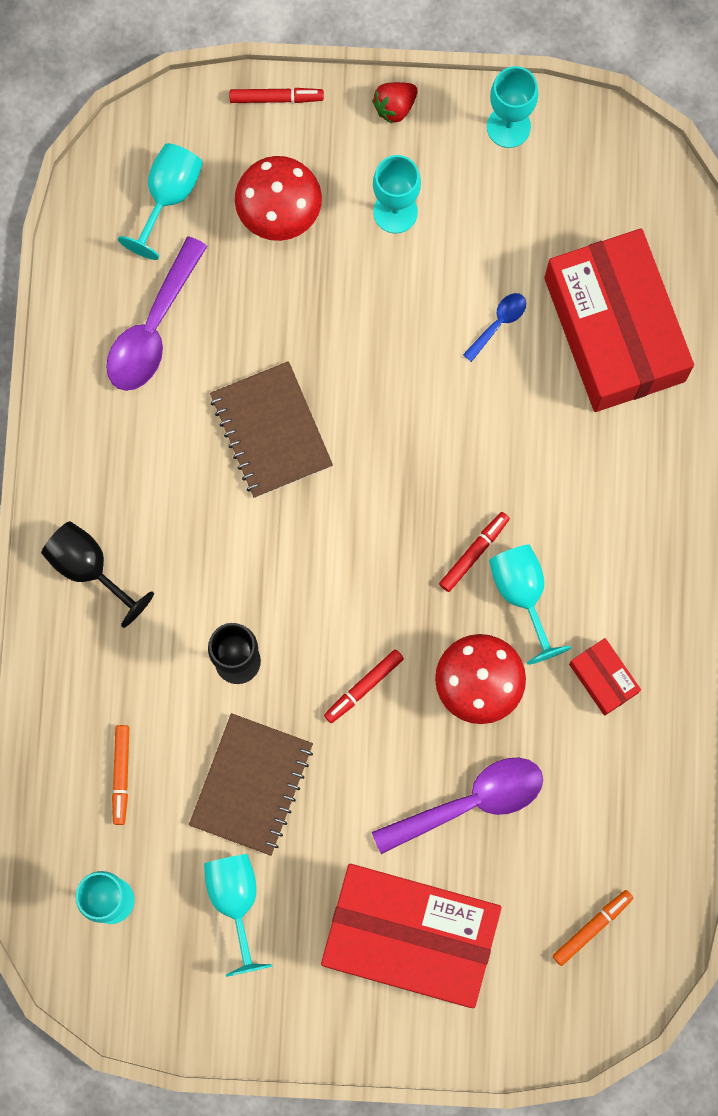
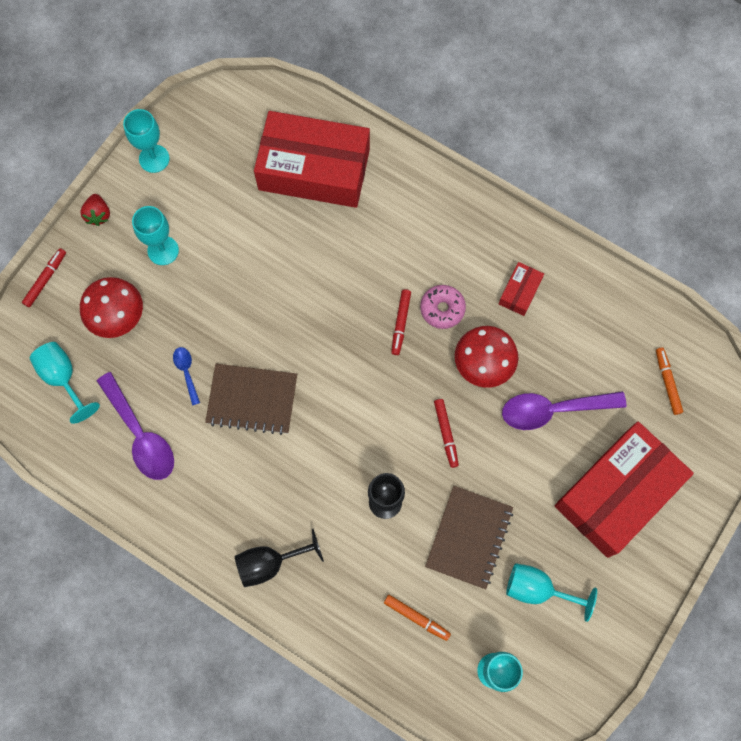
camera: 60 degrees left, 5 degrees down
(251, 785) = (469, 537): brown notebook -> brown notebook turned 60 degrees clockwise
(470, 802) = (553, 410): purple spoon -> purple spoon turned 105 degrees counterclockwise
(473, 553) = (401, 323): red marker -> red marker turned 150 degrees counterclockwise
(498, 323) = (269, 230): blue spoon -> blue spoon (186, 372)
(522, 594) = (442, 309): turquoise goblet -> pink donut
(603, 678) = (520, 292): red box -> red box turned 60 degrees counterclockwise

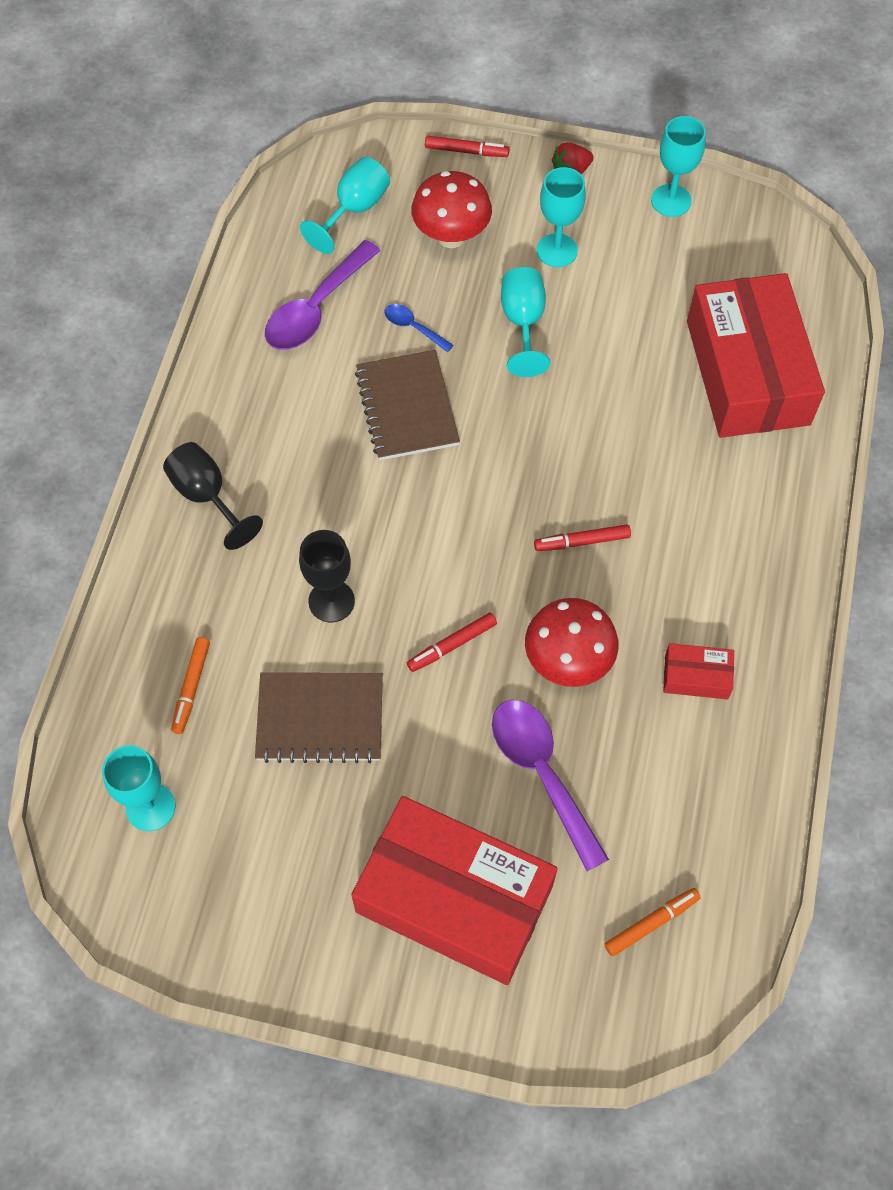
camera: 70 degrees right, 10 degrees down
(186, 372) = (413, 327): blue spoon -> blue spoon turned 105 degrees counterclockwise
(442, 309) = (625, 585): pink donut -> none
(537, 589) = (278, 830): turquoise goblet -> turquoise goblet (523, 323)

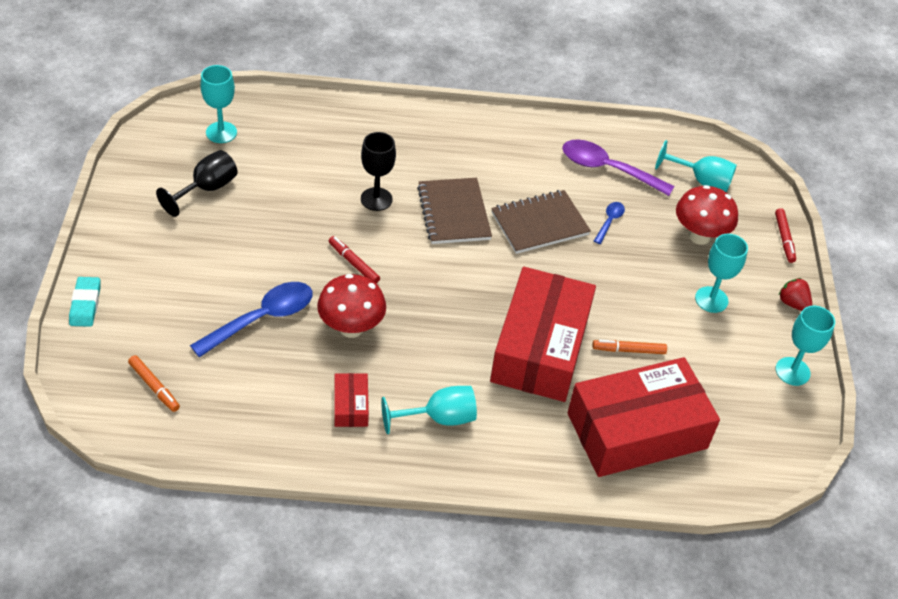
camera: 75 degrees right, 15 degrees down
(192, 687) = (303, 141): orange marker -> orange marker (629, 350)
(207, 496) = (442, 132): black goblet -> black goblet (206, 189)
(320, 719) = (289, 202): brown notebook -> brown notebook (453, 213)
(454, 899) = (168, 279): red box -> red box (540, 348)
(492, 1020) = (85, 304): none -> turquoise eraser
(523, 323) = (635, 283): turquoise goblet -> turquoise goblet (439, 418)
(541, 773) = (262, 318): purple spoon -> blue spoon
(582, 541) = (452, 331): red marker -> none

